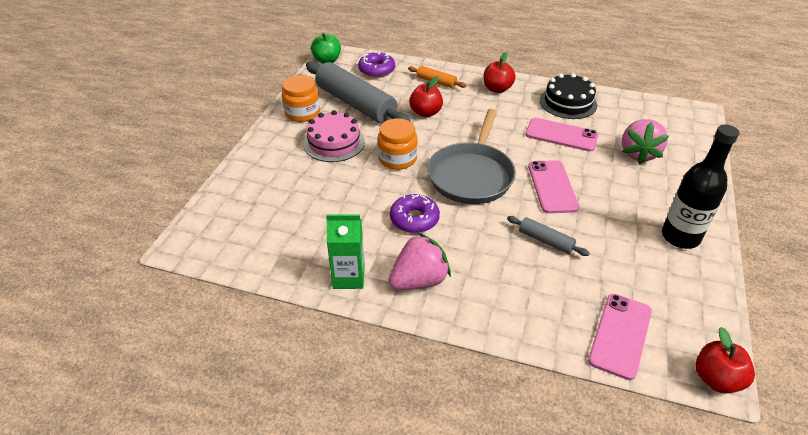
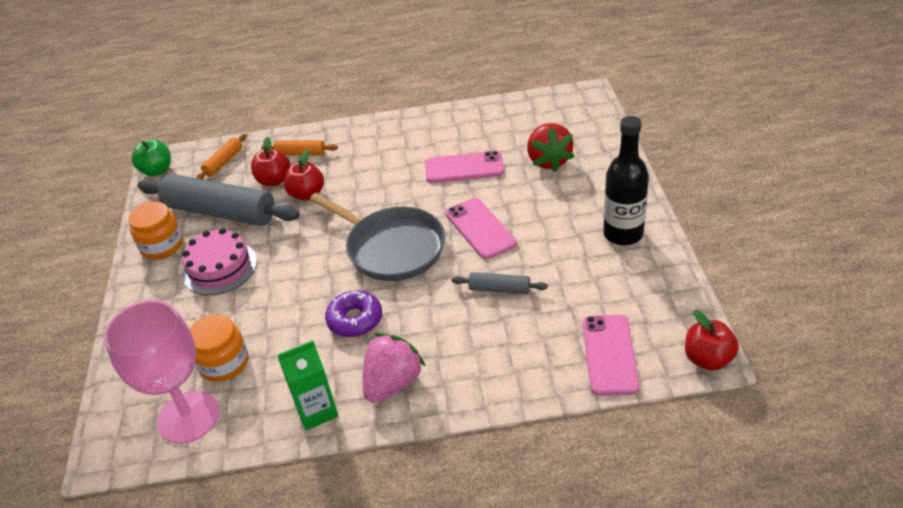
camera: 20 degrees left, 0 degrees up
(253, 241) = (188, 417): none -> pink goblet
(376, 70) = (224, 162): purple donut -> orange rolling pin
(397, 159) = (302, 259): orange jar -> orange jar (224, 363)
(471, 175) = (392, 248): grey pan -> grey pan turned 45 degrees counterclockwise
(497, 89) = (372, 138): red apple -> red apple (274, 180)
(568, 102) = (454, 128): black cake -> none
(638, 154) = (548, 160): pink strawberry -> red strawberry

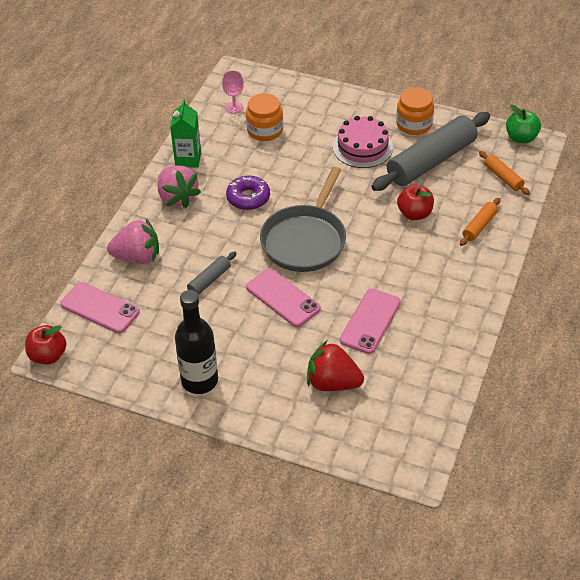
camera: 115 degrees right, 5 degrees up
(188, 417) = (234, 107): pink goblet -> pink goblet, size x0.44
(274, 180) = (450, 200): red apple -> none
(392, 248) = (305, 240): grey pan -> grey pan turned 45 degrees counterclockwise
(480, 228) = (283, 298): pink phone -> pink phone turned 45 degrees clockwise
(513, 365) = (137, 257): none -> pink strawberry

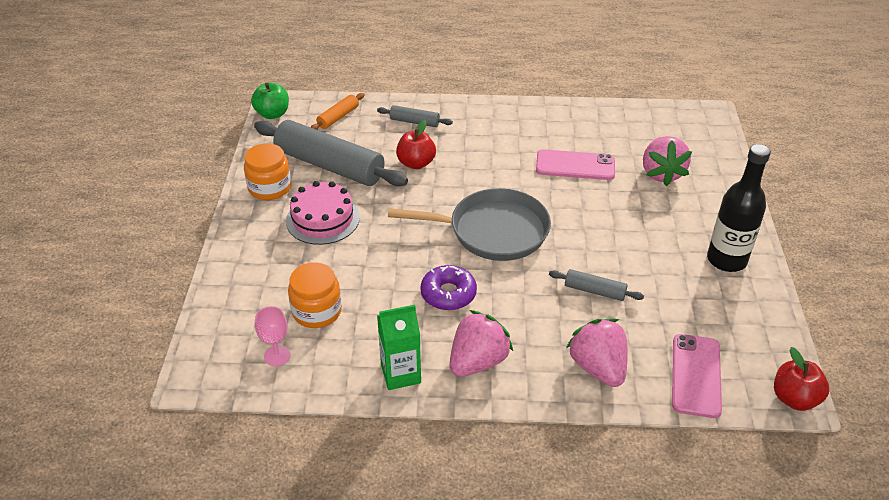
camera: 110 degrees left, 5 degrees down
(283, 298) = (583, 228): pink phone -> none
(332, 383) = (661, 173): red strawberry -> pink strawberry
(479, 226) = (414, 122): orange rolling pin -> grey rolling pin

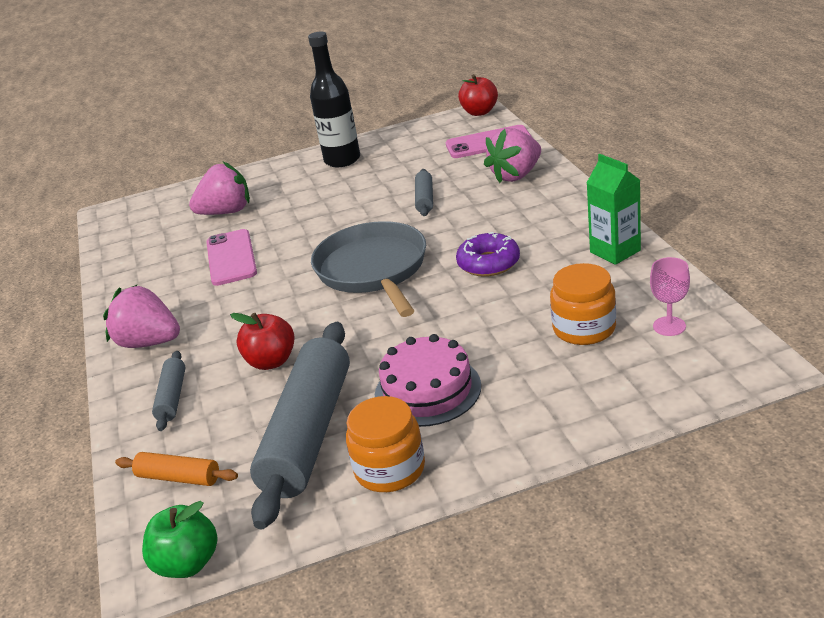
camera: 105 degrees left, 10 degrees down
(478, 361) = (561, 222): pink strawberry -> pink strawberry (149, 342)

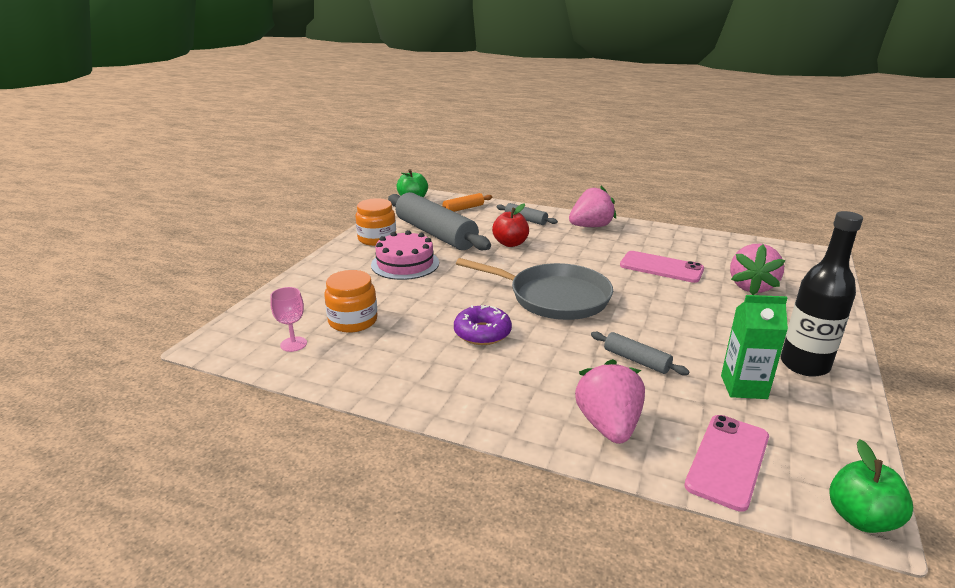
camera: 125 degrees right, 5 degrees down
(479, 112) = (860, 518): red apple -> green apple
(615, 251) = (394, 382): green carton -> green carton (743, 387)

